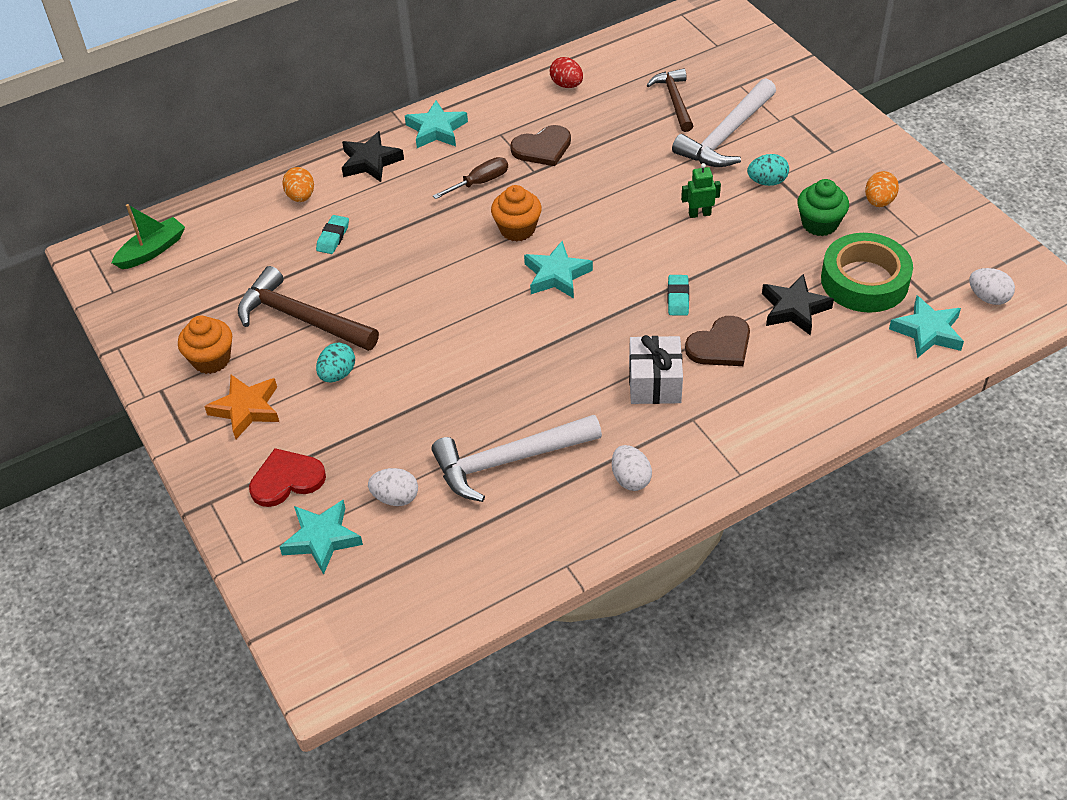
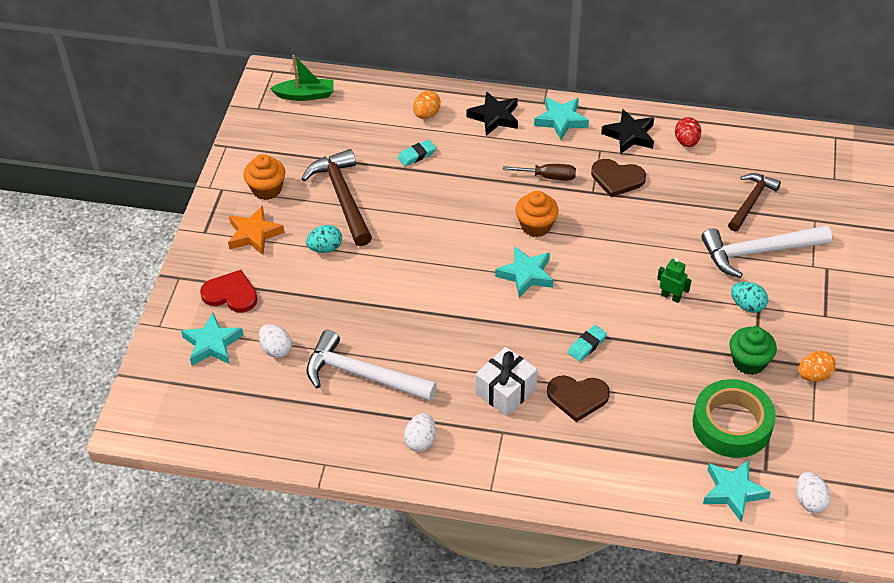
camera: 40 degrees right, 0 degrees up
(794, 309) = (657, 408): black star -> black star (629, 135)

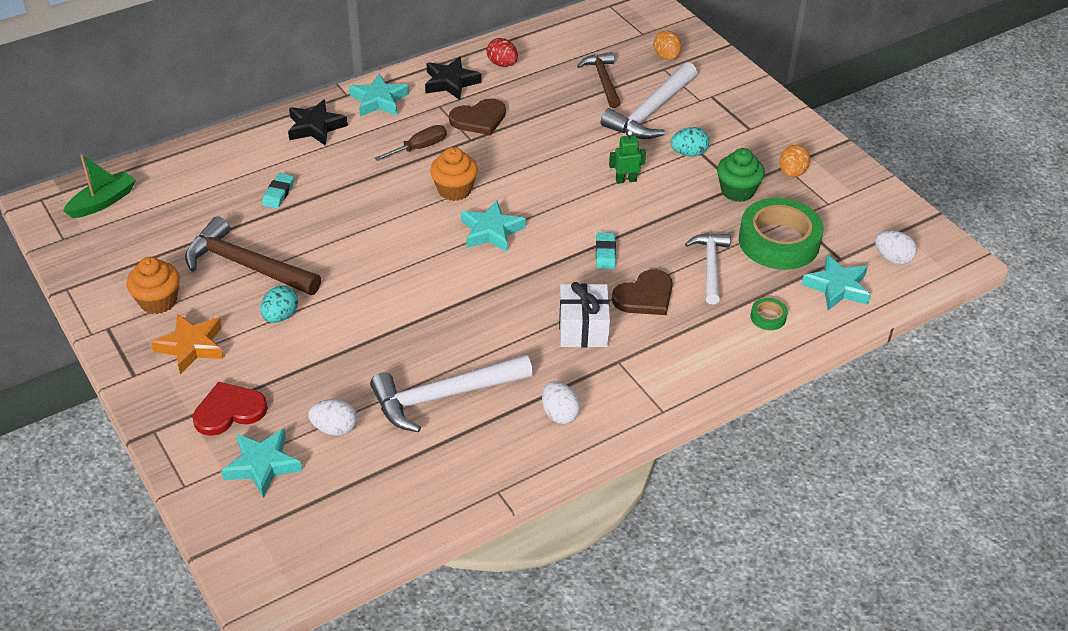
camera: 45 degrees left, 5 degrees down
(426, 114) = (248, 157): orange egg -> orange egg (666, 57)
(649, 477) = (768, 317): none -> green tape
(653, 407) = (710, 266): none -> white hammer

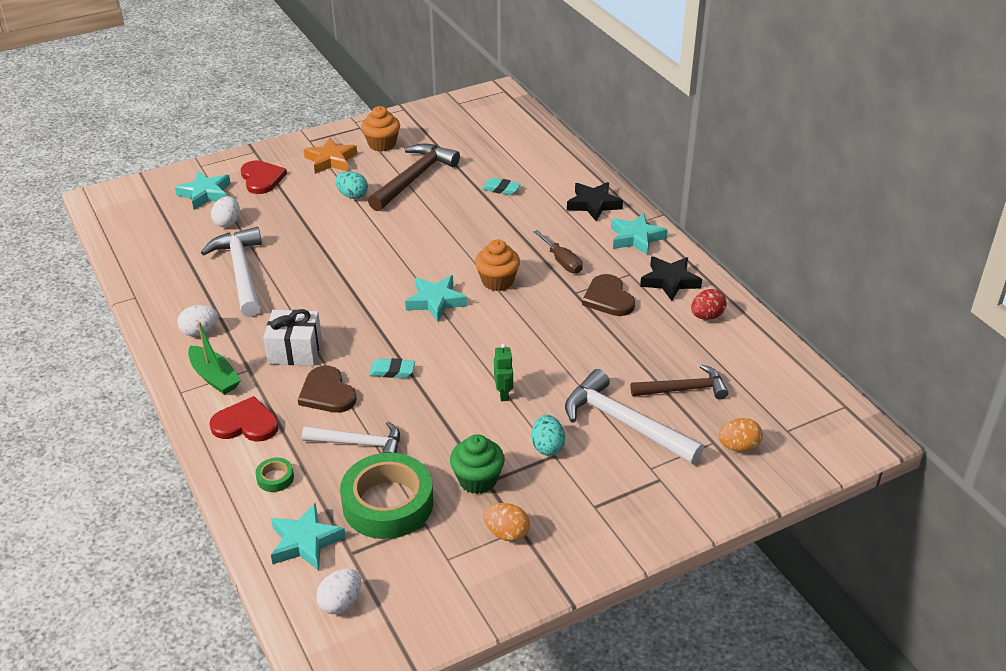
camera: 95 degrees right, 5 degrees down
(103, 202) = (498, 114): green boat -> green boat (214, 377)
(700, 350) = (246, 423): none -> red heart

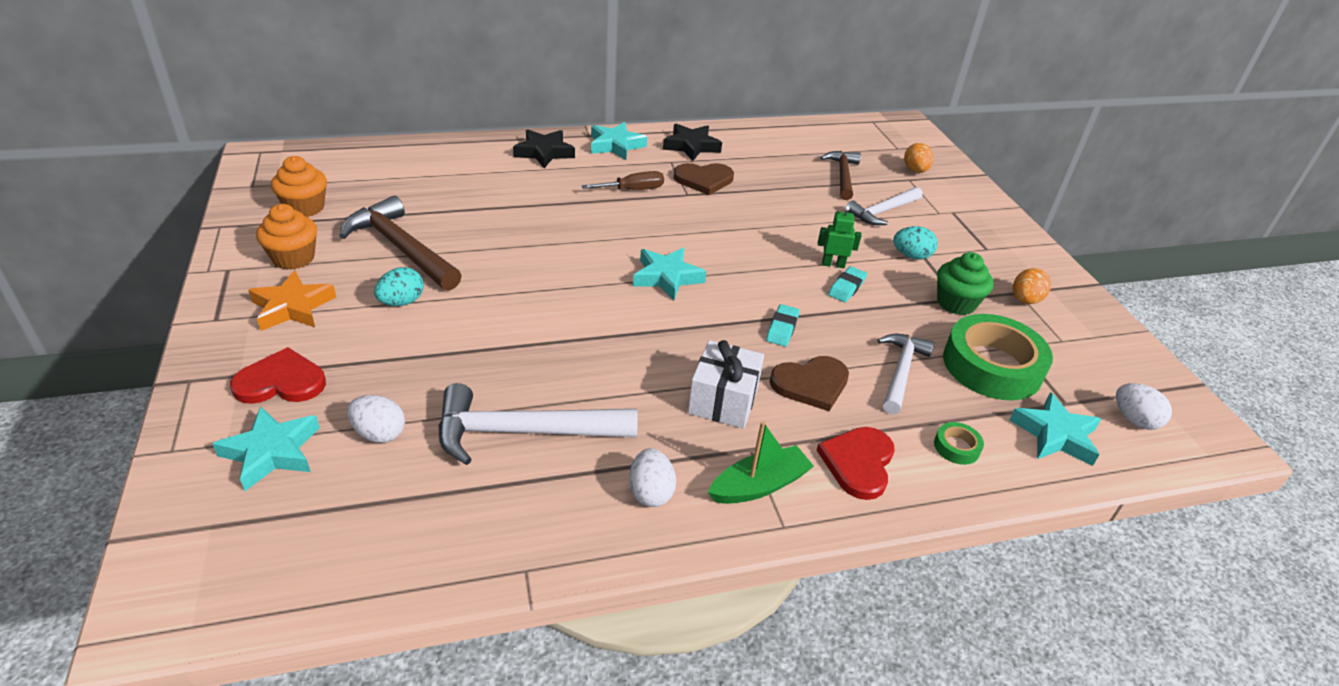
camera: 80 degrees left, 0 degrees up
(497, 281) = (648, 232): orange cupcake -> orange cupcake (305, 208)
(501, 189) = (474, 196): turquoise eraser -> turquoise eraser (846, 287)
(624, 423) = (882, 212): white hammer -> white hammer, size x0.65
(707, 316) = (748, 143): red egg -> none

